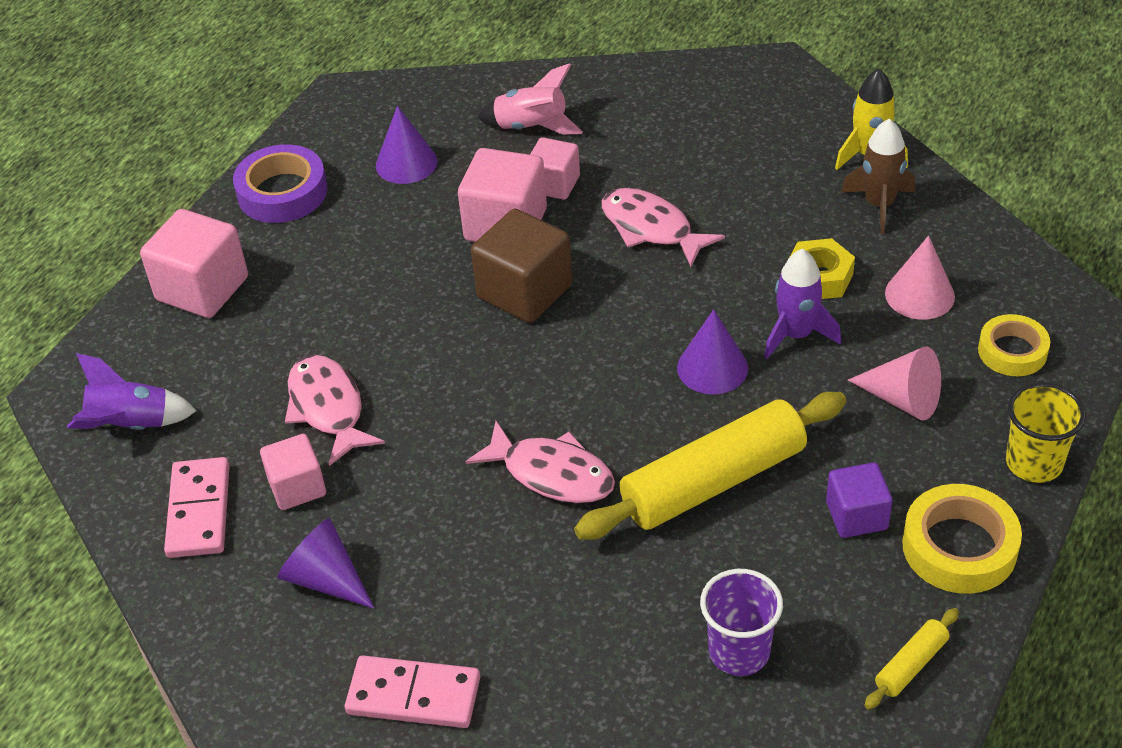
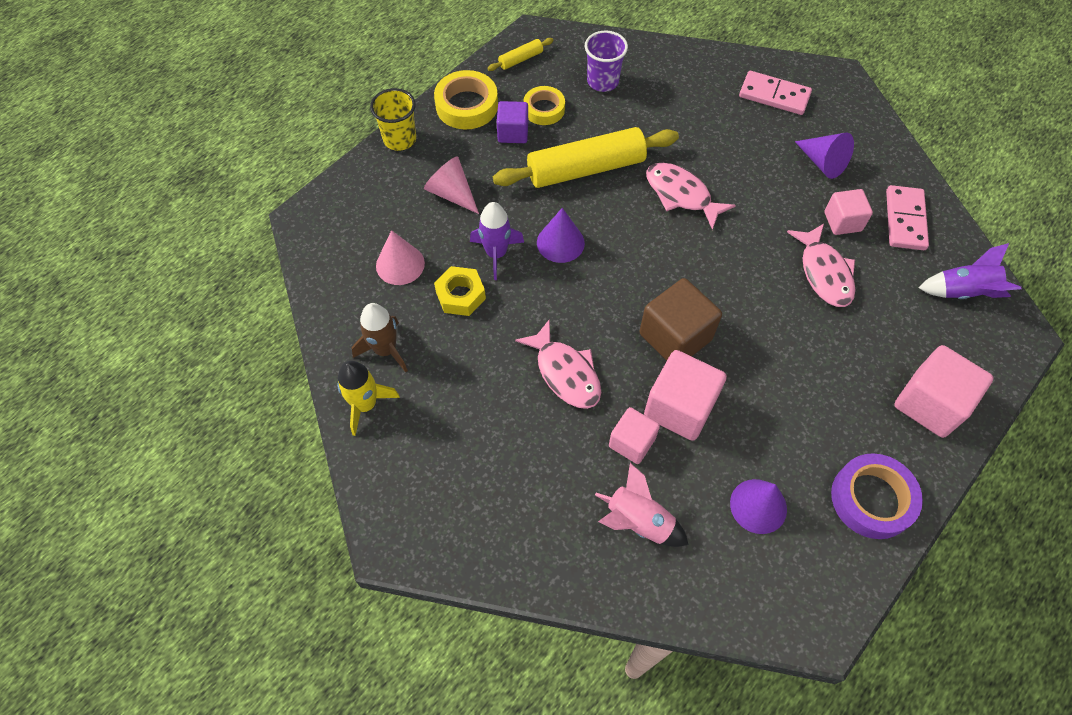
camera: 170 degrees left, 15 degrees up
(1012, 351) = (367, 209): yellow tape -> yellow tape (544, 109)

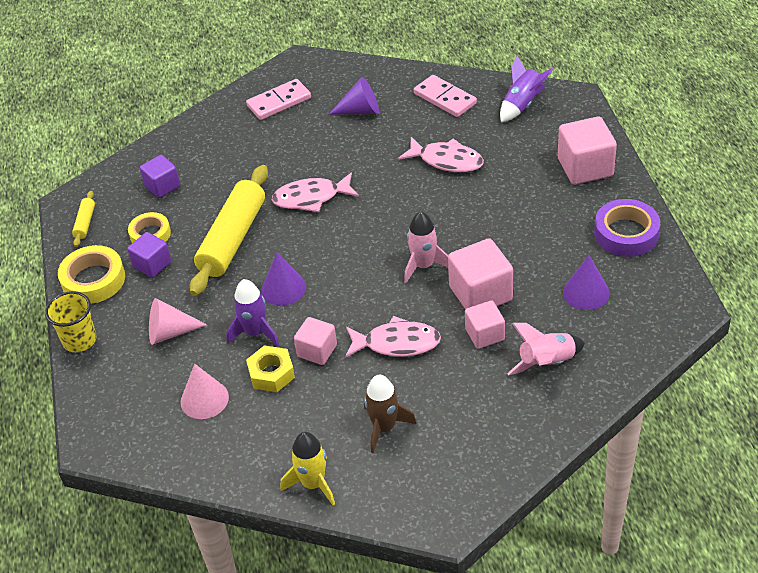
camera: 50 degrees left, 15 degrees down
(385, 350) = (275, 447): brown rocket -> brown rocket (384, 427)
(602, 81) = (162, 186): purple cup -> purple cube
(675, 337) = (424, 265): brown cube -> pink rocket
(842, 221) = (416, 128): pink cube -> pink cube (317, 351)

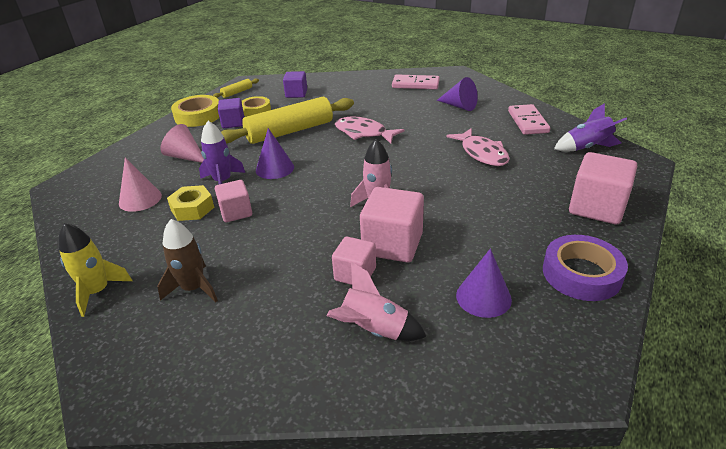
camera: 40 degrees right, 10 degrees down
(79, 340) = (145, 137): yellow cup -> none
(397, 343) = (288, 239): pink fish -> none

